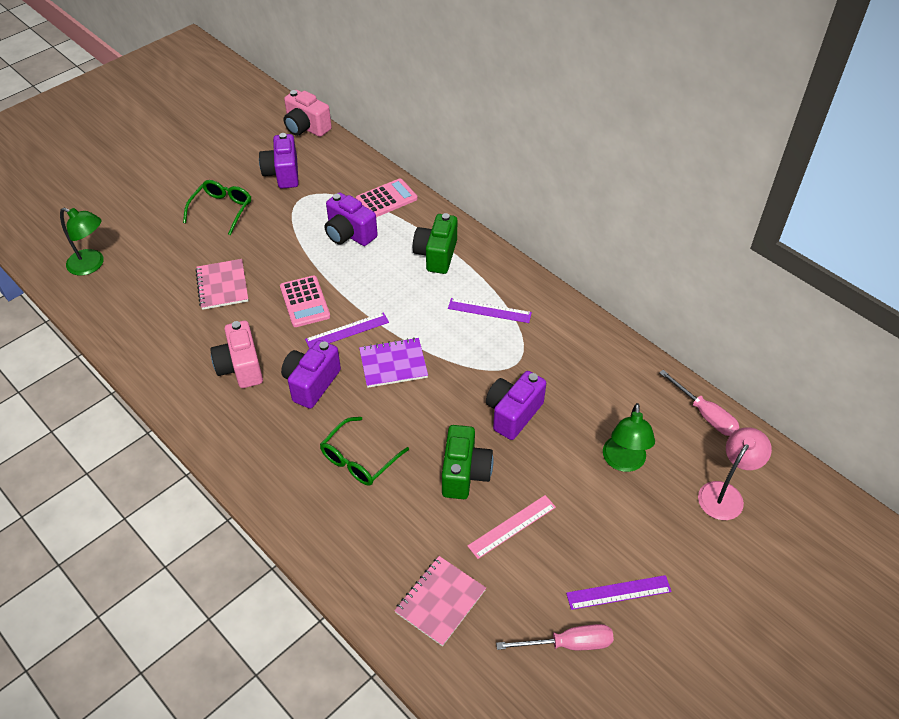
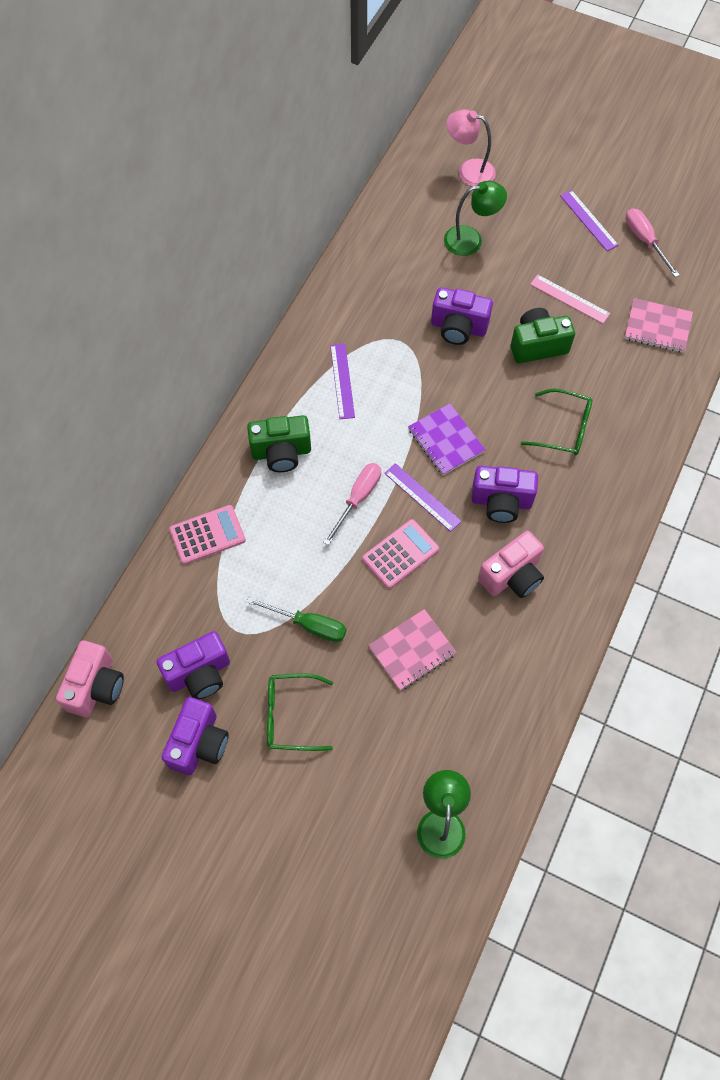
camera: 110 degrees left, 15 degrees up
(281, 235) = (309, 625): none -> green screwdriver
(349, 234) = (281, 551): purple camera -> purple camera (199, 743)
(386, 199) = (207, 535): pink calculator -> pink calculator turned 120 degrees clockwise
(705, 414) = (395, 194): pink screwdriver -> pink screwdriver (358, 499)

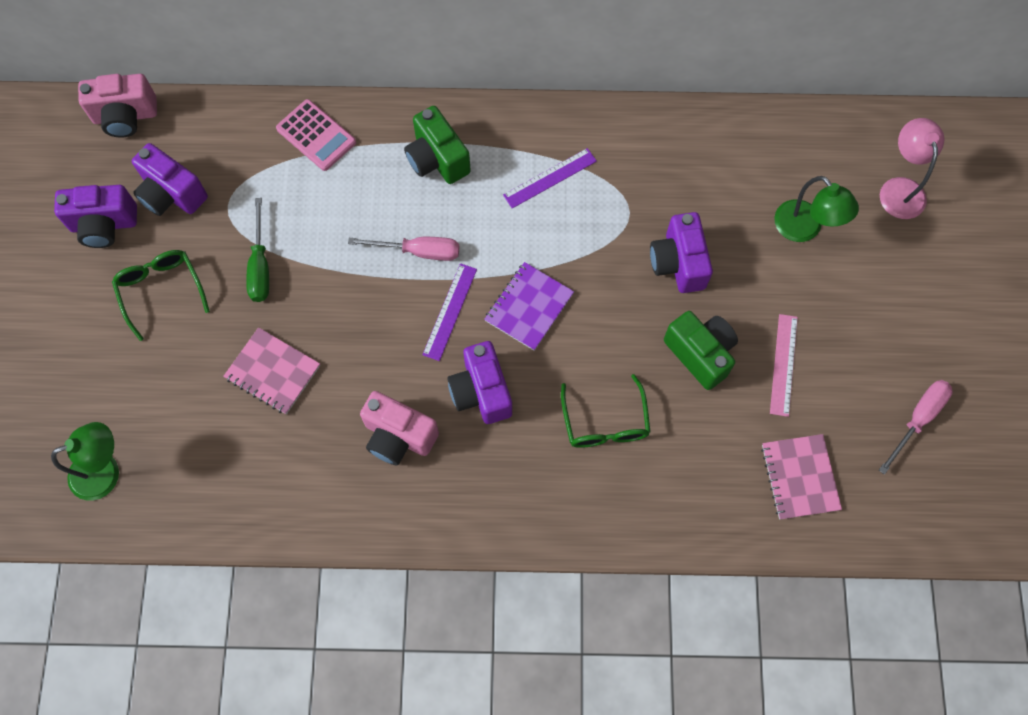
camera: 65 degrees right, 5 degrees up
(400, 554) = (374, 317): pink calculator -> none
(588, 220) = (910, 344): purple ruler -> none

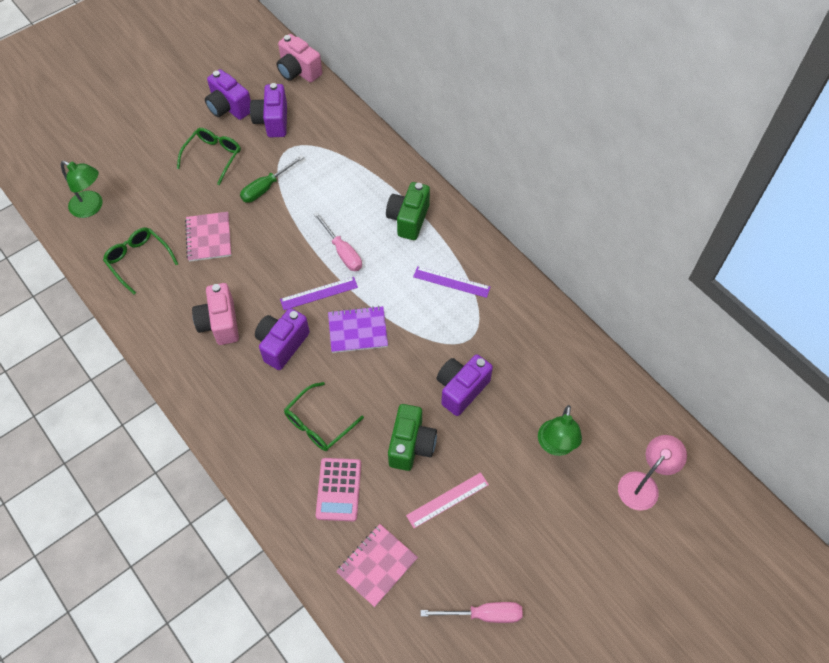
camera: 50 degrees right, 10 degrees down
(234, 467) = (138, 260): none -> green glasses
(316, 135) = (367, 155): pink calculator -> pink calculator (339, 489)

